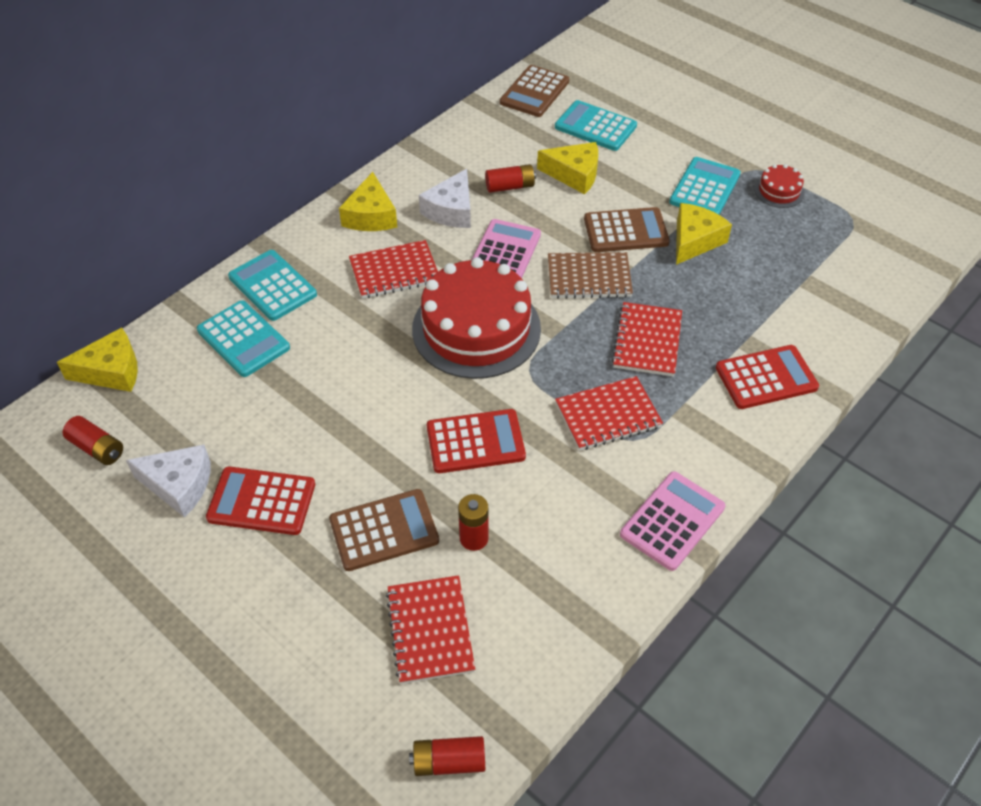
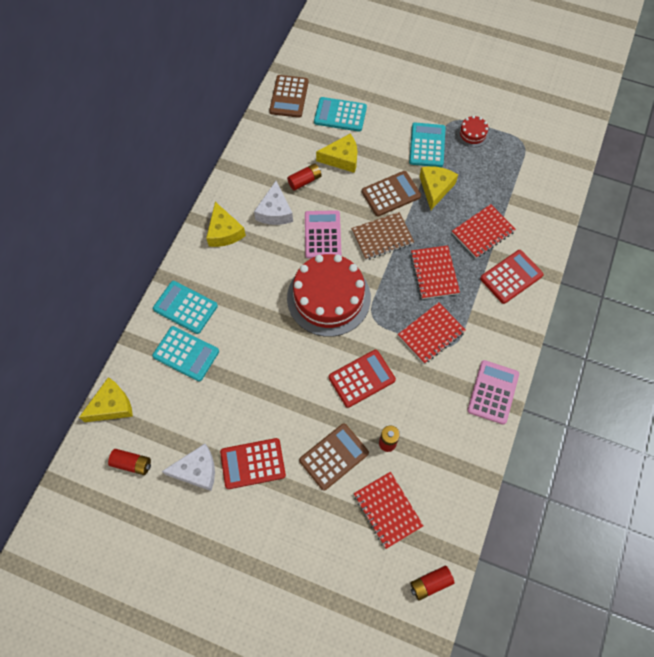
camera: 20 degrees left, 15 degrees up
(394, 272) = (259, 271): red notebook -> red notebook (483, 232)

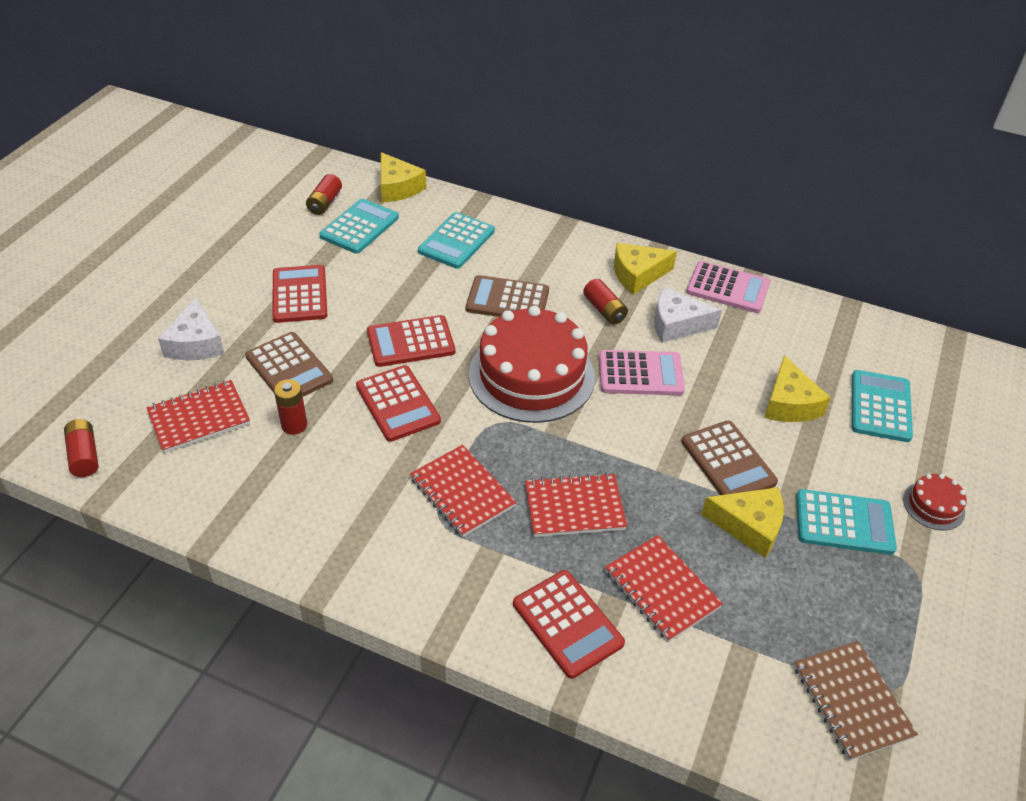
camera: 90 degrees right, 20 degrees down
(185, 307) = (521, 241): turquoise calculator -> turquoise calculator (359, 227)
(197, 470) = (303, 250): white cheese -> white cheese (196, 343)
(289, 97) = (899, 346): brown calculator -> brown calculator (507, 300)
(301, 376) = (411, 342): none -> red calculator
(305, 181) = (737, 358): red battery -> red battery (604, 310)
(382, 237) = (641, 444): brown notebook -> brown notebook (851, 701)
(472, 134) = (890, 600): red cake -> red cake (933, 505)
(493, 392) = (348, 565): pink calculator -> pink calculator (728, 288)

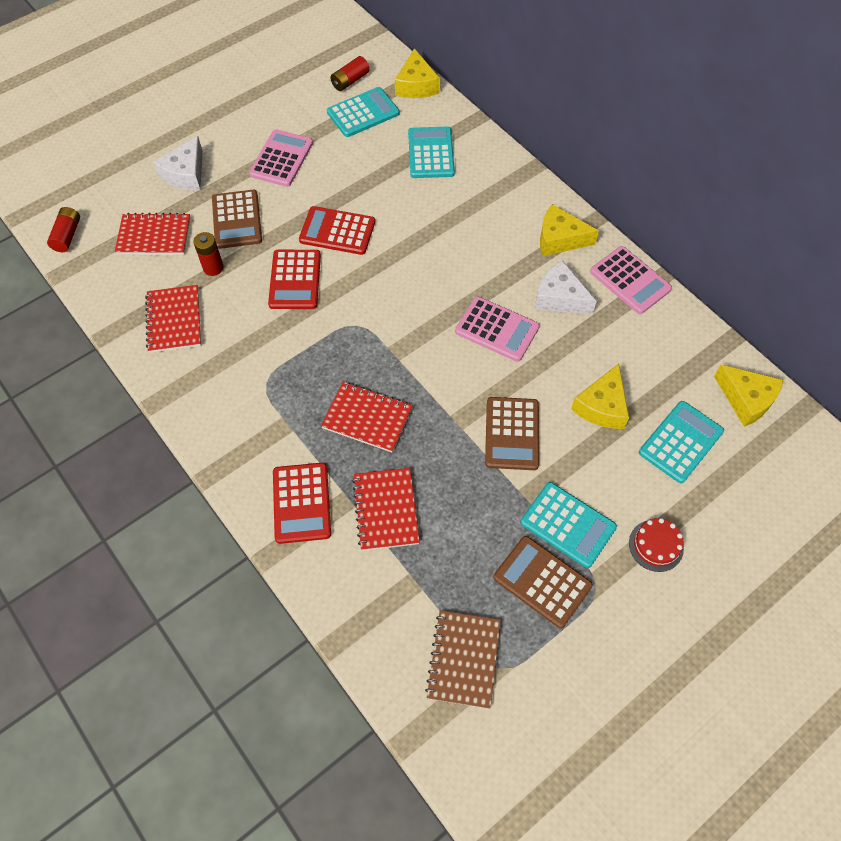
camera: 30 degrees right, 15 degrees up
(299, 294) = (281, 159): red calculator -> pink calculator
(456, 241) = (431, 153): turquoise calculator -> turquoise calculator turned 120 degrees clockwise
(462, 492) = (295, 371): red notebook -> red notebook (174, 320)
(507, 300) = (435, 222): brown calculator -> brown calculator (542, 581)
(531, 375) = (409, 296): red cake -> none
(604, 310) = (508, 261): red battery -> none
(749, 526) = (489, 492): yellow cheese -> yellow cheese (746, 399)

